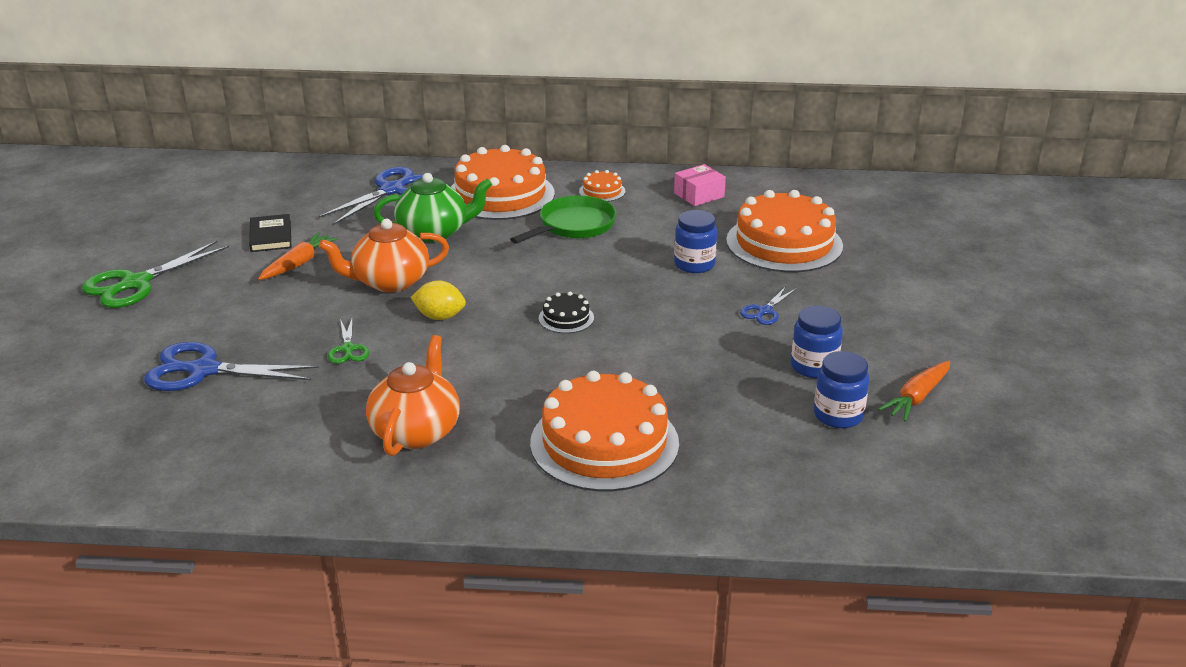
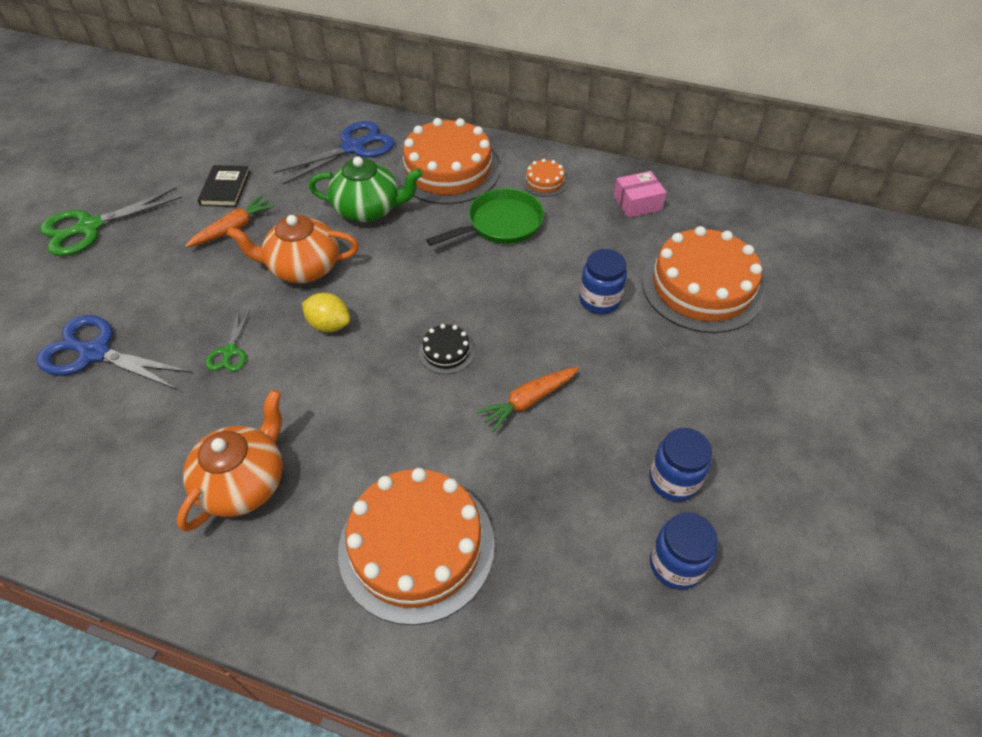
camera: 15 degrees right, 20 degrees up
(765, 311) = (649, 383): blue scissors -> none
(917, 398) = (773, 557): orange carrot -> orange carrot (528, 401)

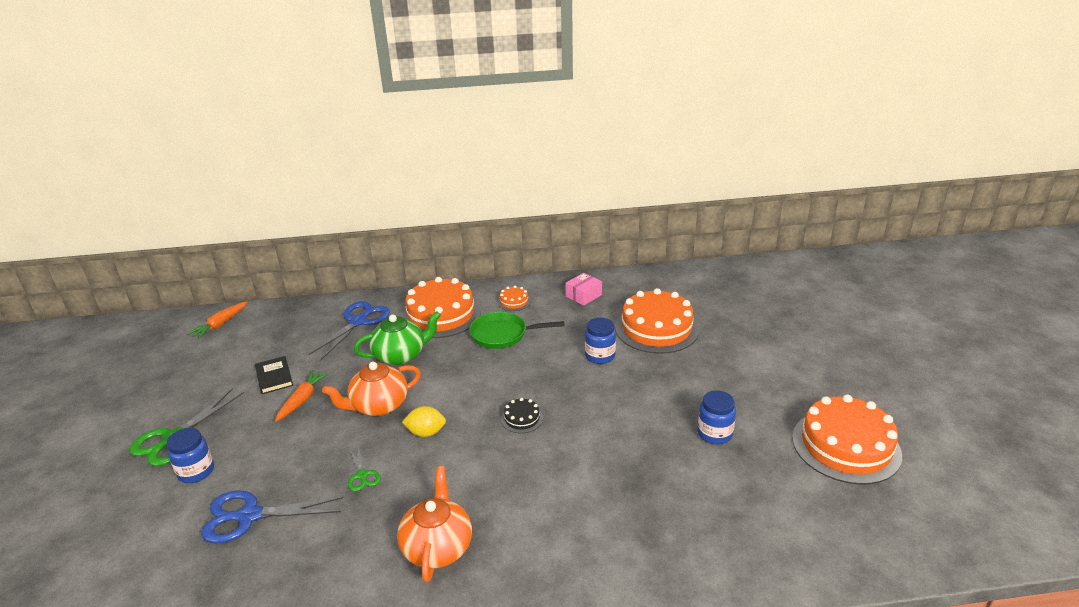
camera: 25 degrees left, 20 degrees down
(416, 546) = (586, 532): orange cake -> orange cake (846, 446)
(500, 224) = (502, 334): green pan -> green pan turned 120 degrees counterclockwise
(528, 401) = (597, 426): orange carrot -> orange carrot (220, 324)
(676, 564) = (747, 475): blue jar -> blue jar (196, 471)

